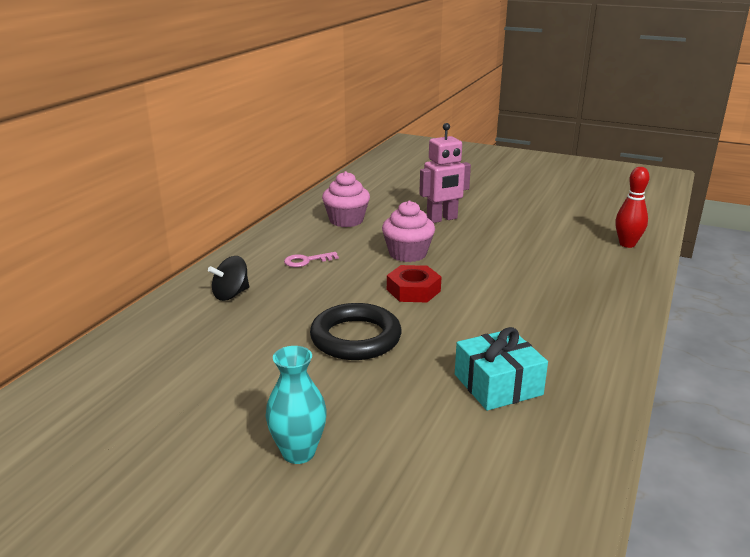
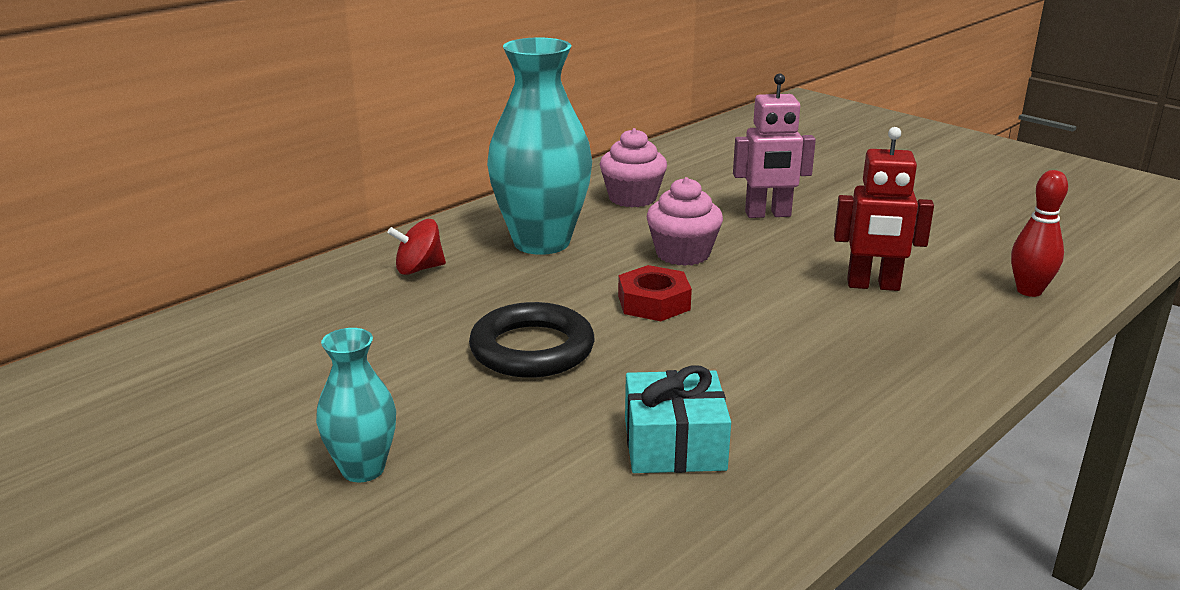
camera: 20 degrees right, 0 degrees up
(231, 294) = (419, 269): black spinning top -> red spinning top
(306, 261) = (541, 242): pink key -> turquoise vase
(539, 256) = (873, 286): none -> red robot

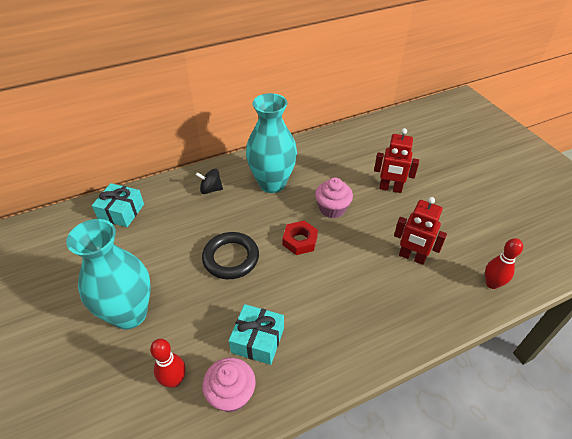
camera: 20 degrees right, 20 degrees up
(236, 330) = (121, 212): none -> turquoise gift
(363, 469) = (129, 314): turquoise vase -> turquoise vase, size x1.93
(419, 269) = (211, 189): red spinning top -> black spinning top
(540, 540) = (174, 380): none -> red bowling pin
(632, 198) = (331, 160): pink cupcake -> pink cupcake (231, 394)
(768, 214) = (390, 188): pink robot -> red robot

